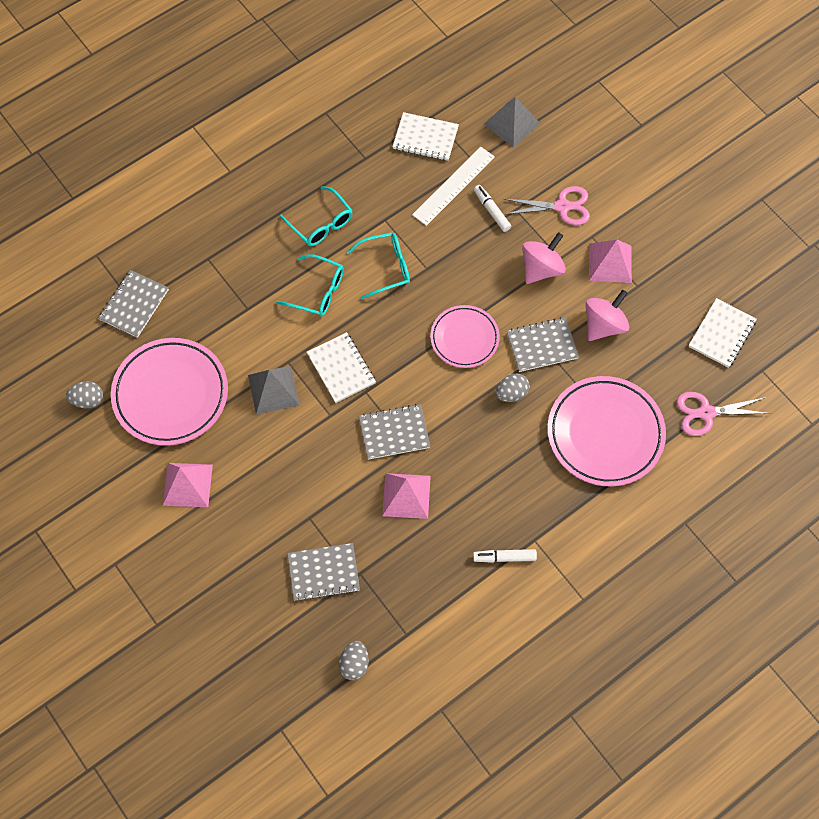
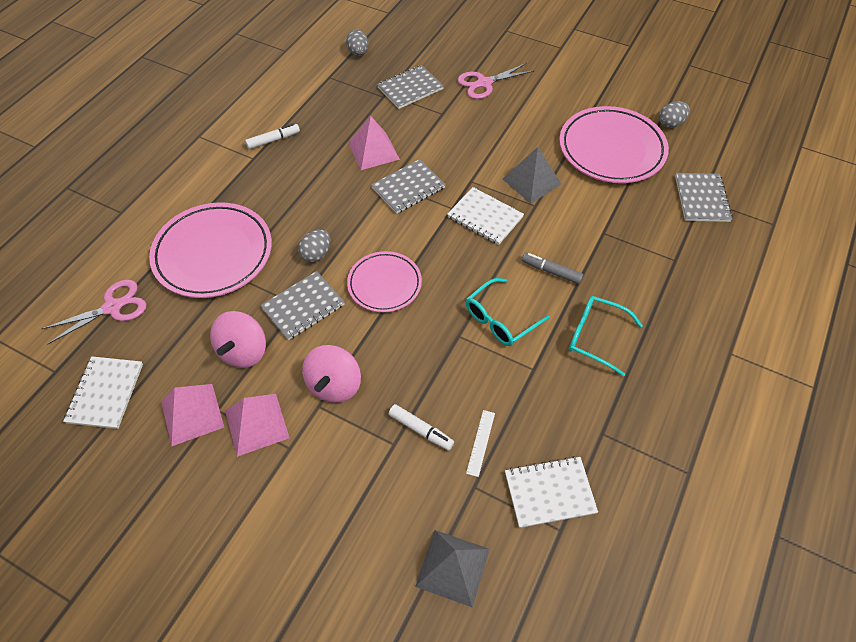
camera: 155 degrees right, 10 degrees down
(187, 484) = (548, 102): pink pyramid -> pink pyramid (192, 414)
(317, 291) = (551, 271): turquoise glasses -> grey marker
(453, 186) = (480, 442): white ruler -> white ruler, size x0.51
(562, 206) = (339, 472): pink scissors -> pink scissors (484, 83)

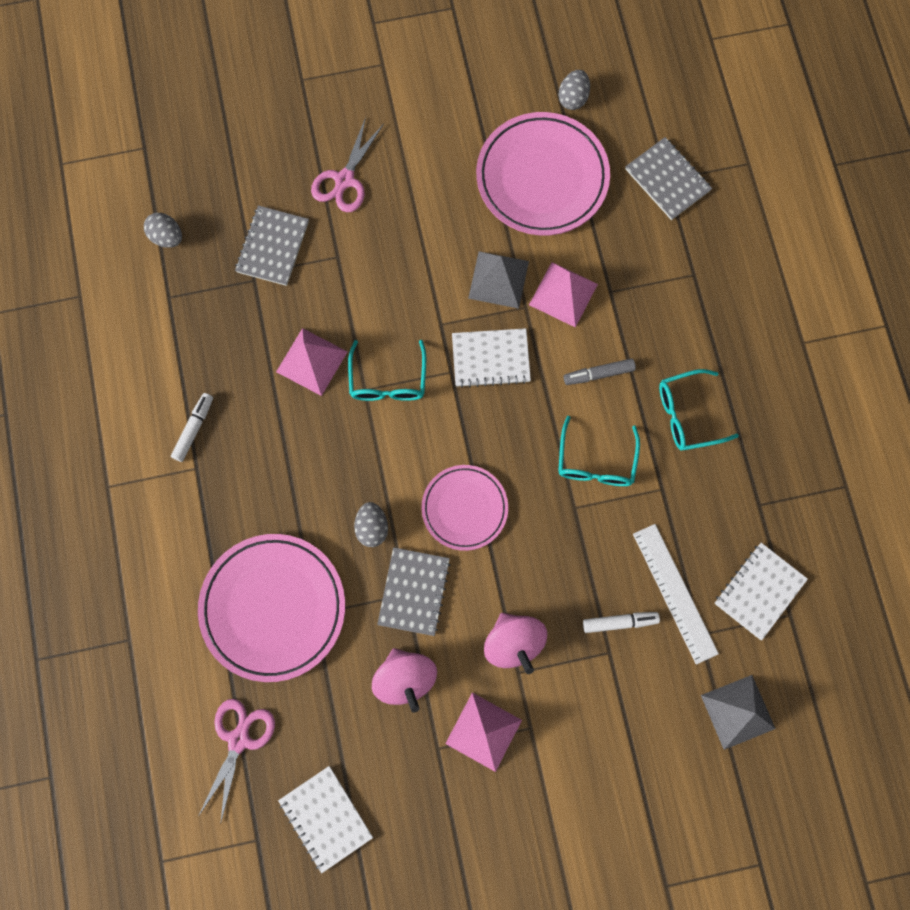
camera: 40 degrees left, 20 degrees up
(192, 414) = (421, 770): pink pyramid -> pink pyramid (563, 294)
(408, 188) = (388, 380): grey notebook -> turquoise glasses
(480, 442) = (675, 593): white ruler -> white ruler, size x1.94

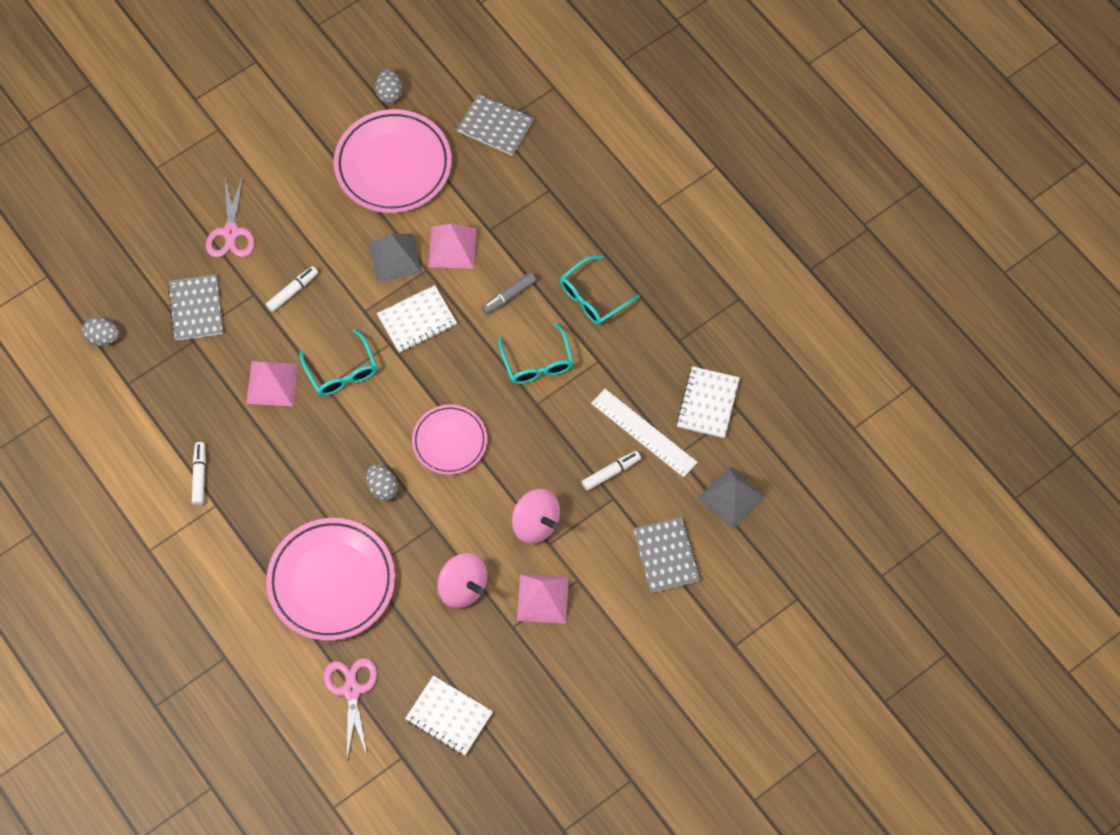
camera: 25 degrees left, 10 degrees down
(377, 271) = (292, 291): none -> white marker
(414, 591) = (439, 520): grey notebook -> grey notebook (666, 555)

